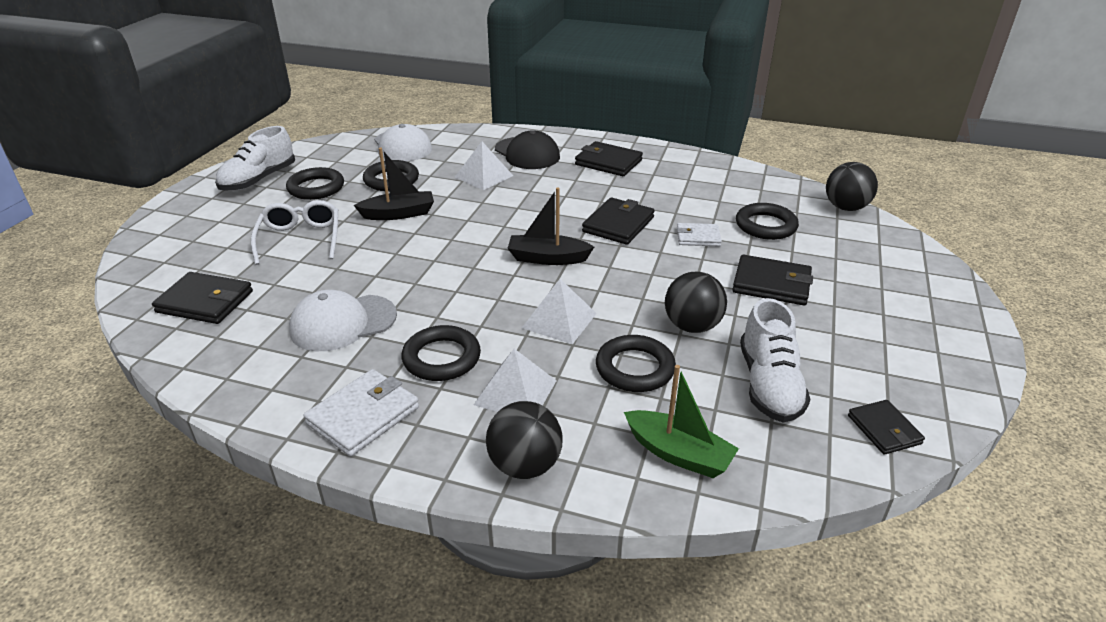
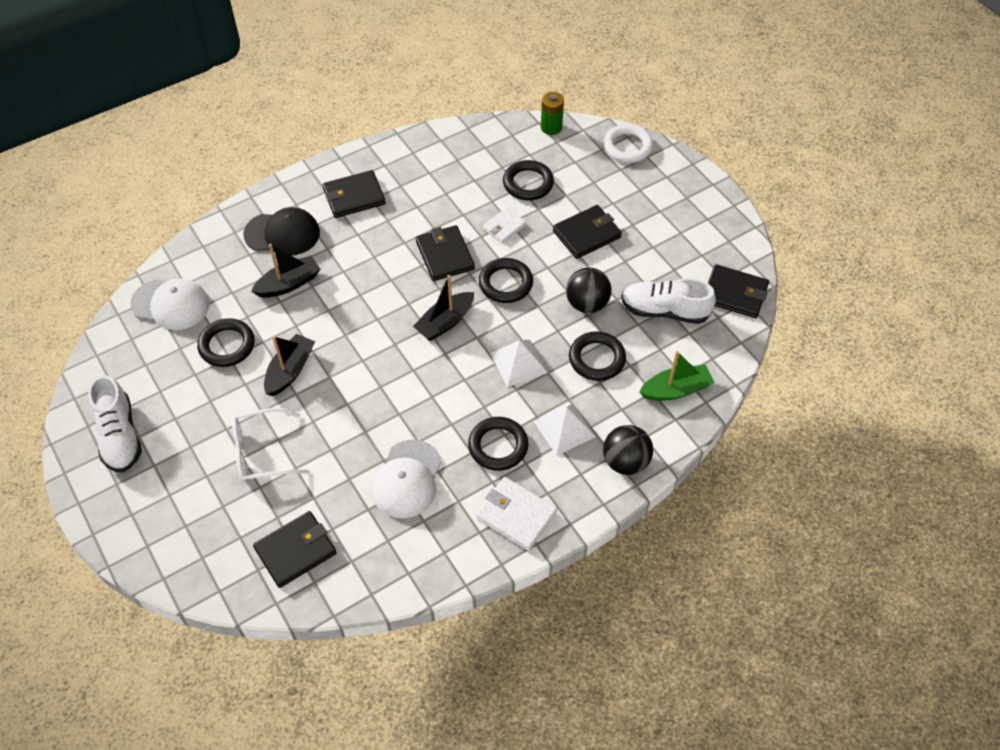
camera: 50 degrees left, 20 degrees up
(300, 239) = (262, 452): white glasses -> white glasses turned 45 degrees counterclockwise
(316, 188) = (183, 402): black ring -> black ring (505, 283)
(363, 415) = (516, 515): white wallet -> white wallet turned 45 degrees counterclockwise
(484, 176) = (289, 284): white pyramid -> black boat
(769, 385) = (664, 311): white shoe -> white shoe turned 150 degrees clockwise
(845, 208) = (551, 127): black ball -> green battery
(884, 429) = (734, 293): black wallet -> black wallet, size x1.56
(912, 256) = (627, 147): none -> white ring

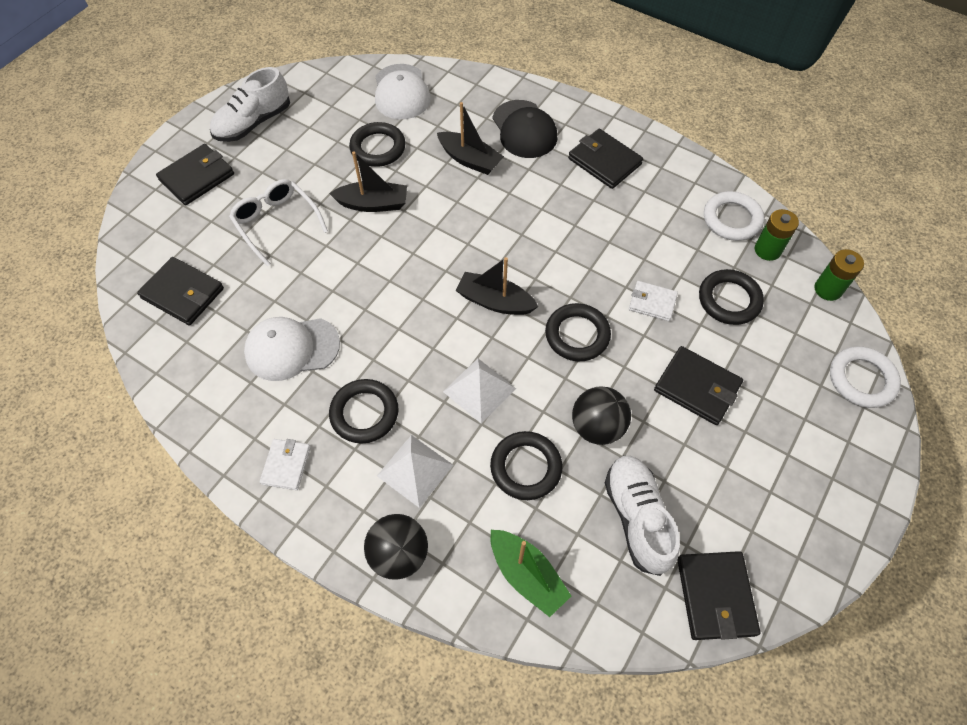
camera: 65 degrees right, 5 degrees up
(445, 255) = (579, 265): black wallet -> black wallet (197, 177)
(460, 148) = (732, 219): none -> white ring
(499, 142) = (767, 250): none -> green battery
(516, 515) = (286, 465): white wallet -> white wallet, size x0.64

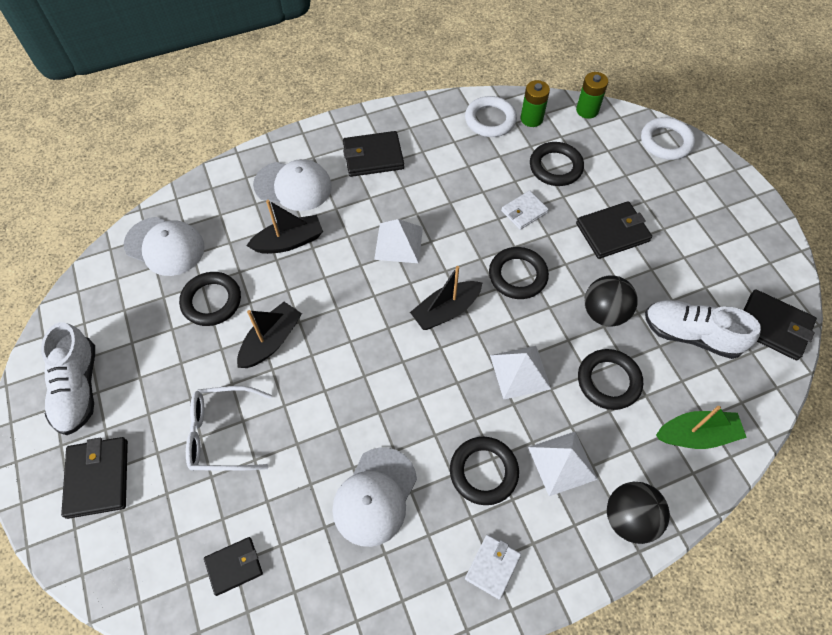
camera: 55 degrees left, 0 degrees up
(183, 293) = (234, 566): black wallet -> black wallet, size x0.64
(286, 465) = (492, 567): white wallet -> white wallet turned 75 degrees clockwise
(524, 129) = (293, 186): black cap -> white cap
(533, 230) = (399, 243): none -> white pyramid

